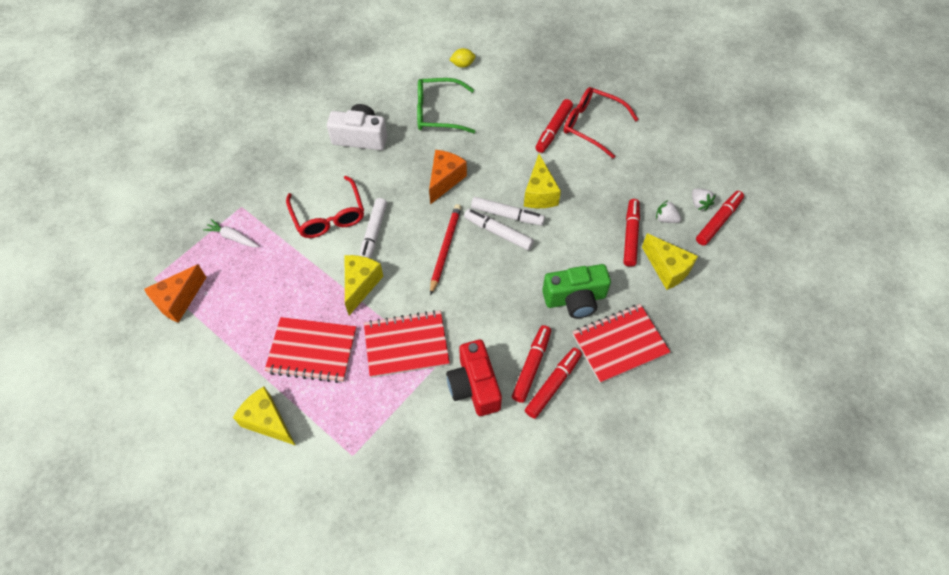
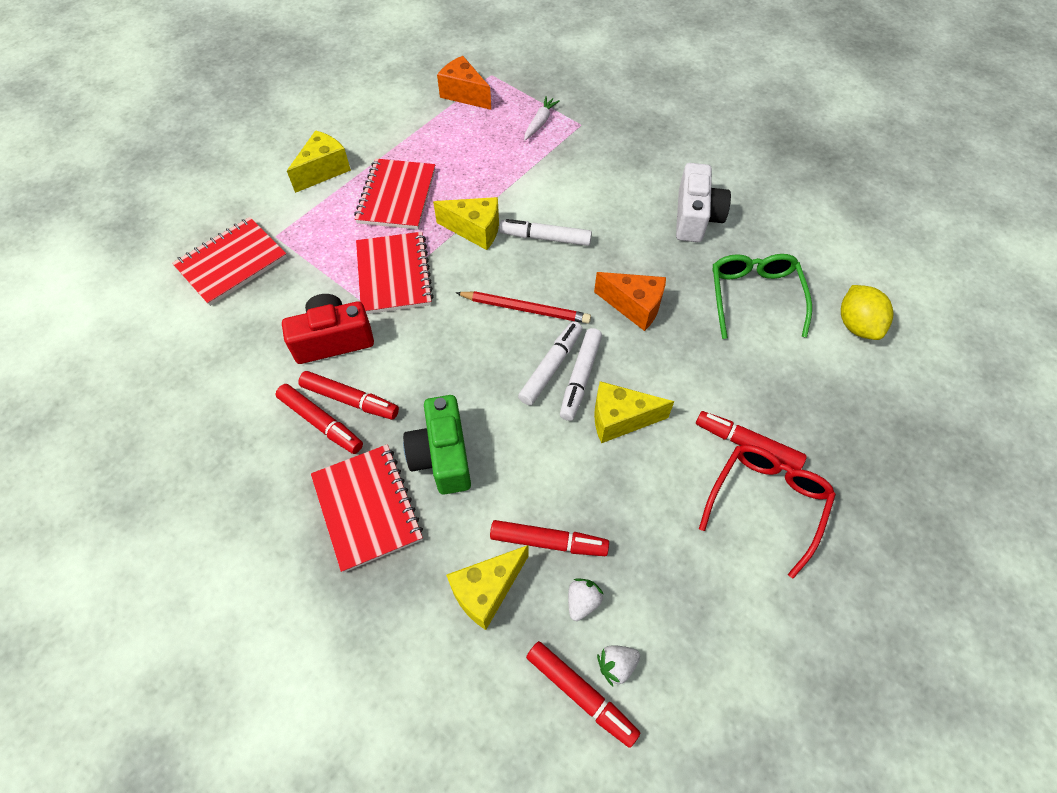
camera: 90 degrees right, 0 degrees up
(328, 215) = (572, 196): red glasses -> none
(384, 490) = (232, 263): none -> red notebook
(462, 65) = (856, 325): yellow lemon -> yellow lemon, size x1.62

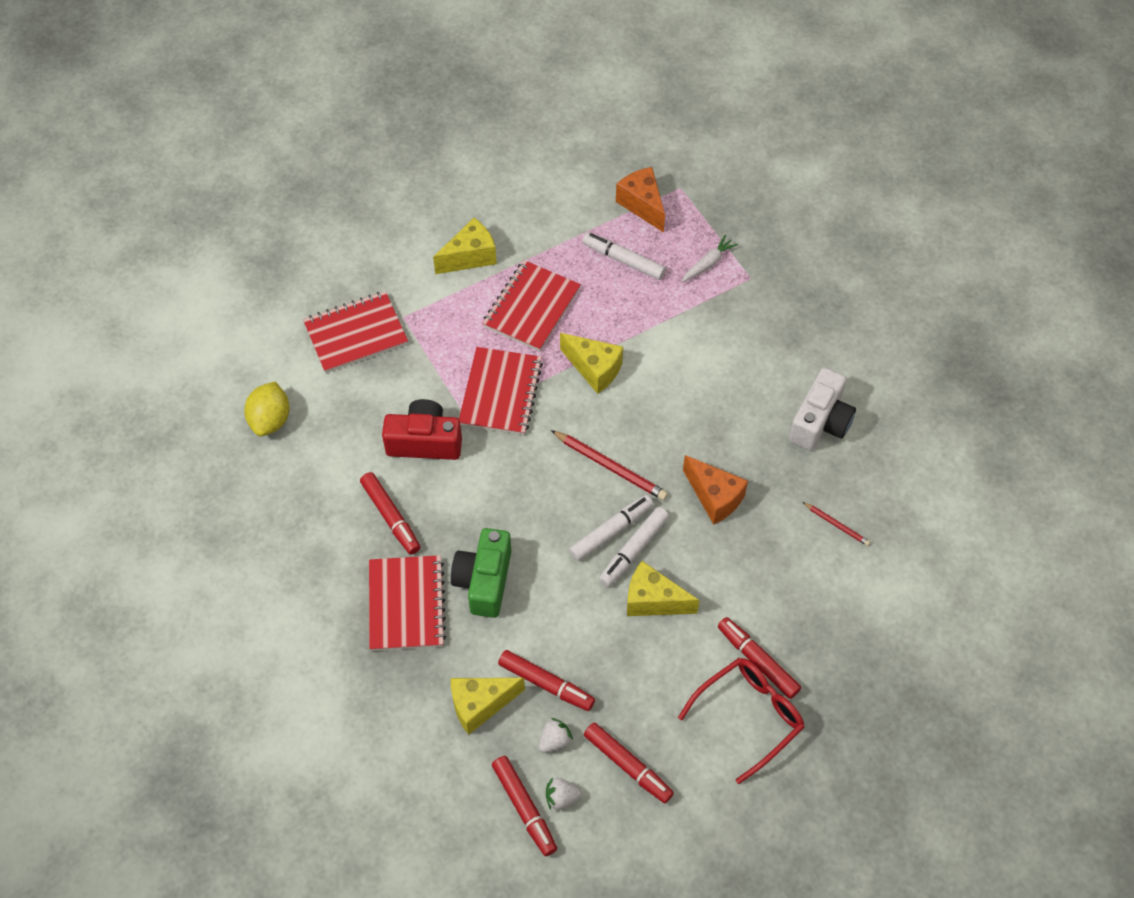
camera: 20 degrees right, 0 degrees up
(350, 400) = (422, 504): red marker -> red marker (628, 765)
(545, 238) = (659, 398): white marker -> white marker (623, 260)
(754, 297) = (836, 525): green glasses -> red pencil
(856, 325) = (923, 585): yellow lemon -> yellow lemon (270, 420)

